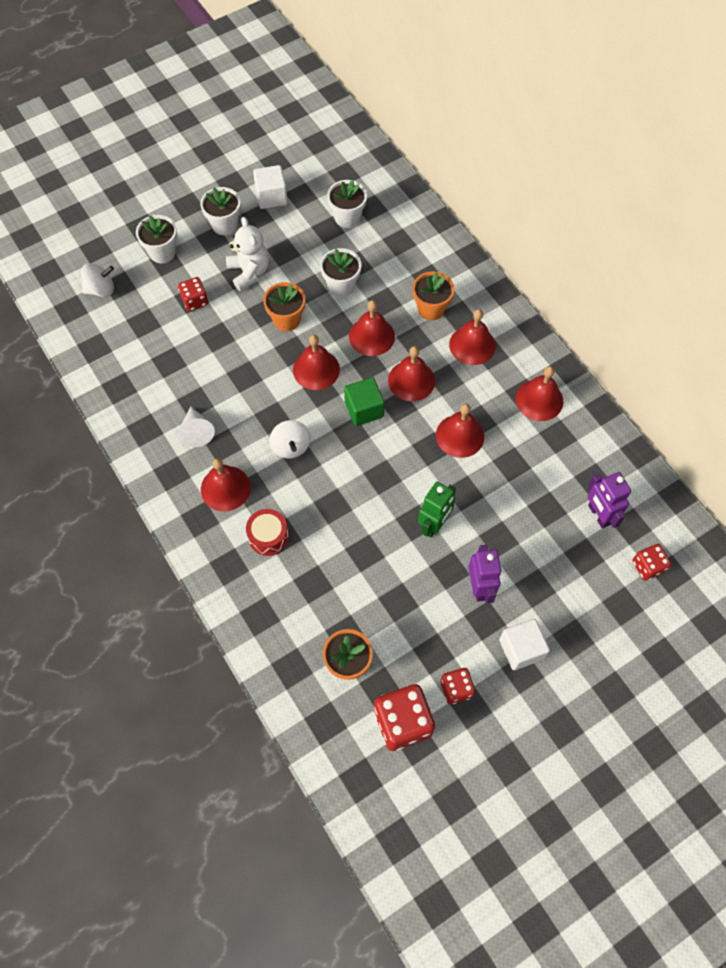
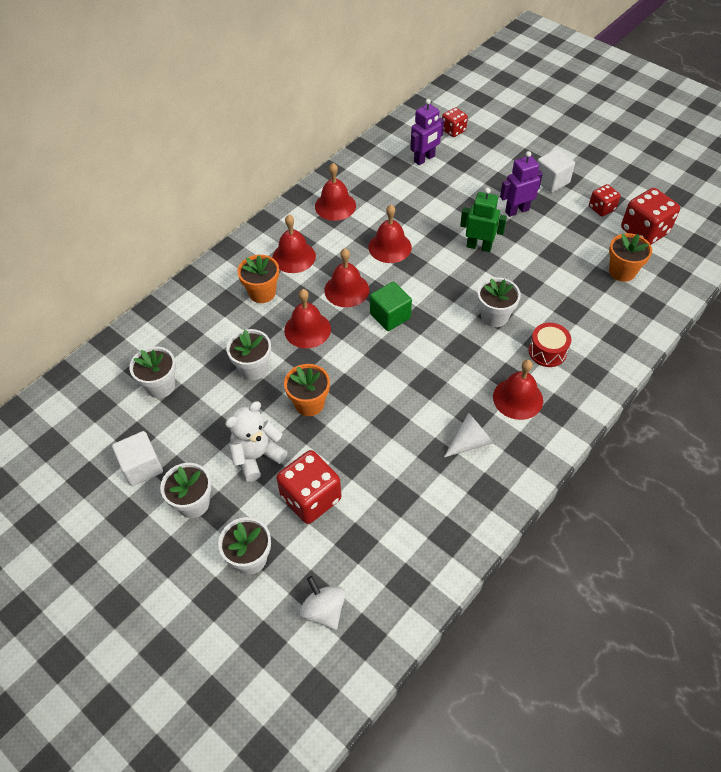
camera: 105 degrees left, 10 degrees down
(195, 301) = (311, 498): red dice -> red dice, size x1.74
(291, 446) = (451, 360): white spinning top -> none
(316, 369) = (360, 363): red bell -> none
(330, 504) = (494, 316): none -> white flower pot

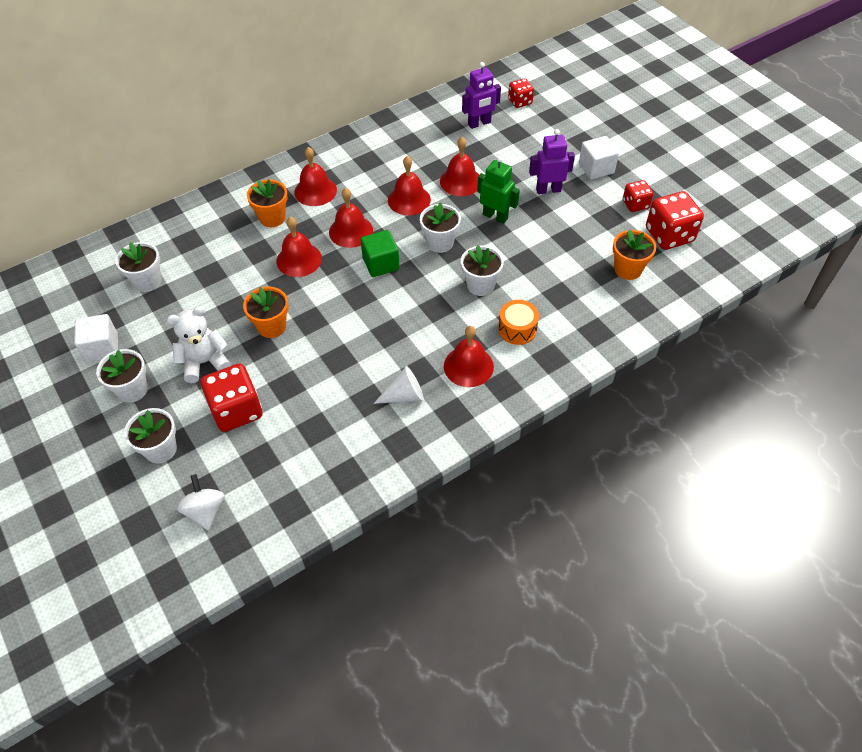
camera: 15 degrees right, 0 degrees up
(253, 368) = (235, 284): white flower pot -> white flower pot (440, 243)
(335, 206) = (374, 151): red bell -> red bell (460, 181)
(547, 351) = (517, 329): red drum -> orange drum

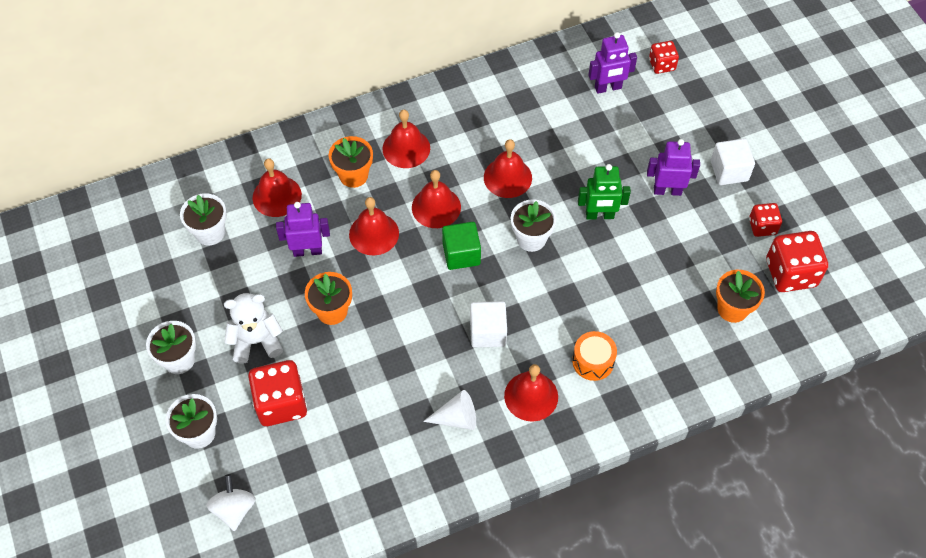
camera: 10 degrees right, 5 degrees up
(102, 348) = (154, 305): white cube -> white cube (488, 332)
(240, 282) = (307, 251): none -> purple robot
(460, 181) = (570, 162): red bell -> red bell (277, 196)
(480, 285) = (564, 300): white flower pot -> none
(495, 216) = (599, 215): green robot -> green robot turned 135 degrees clockwise

